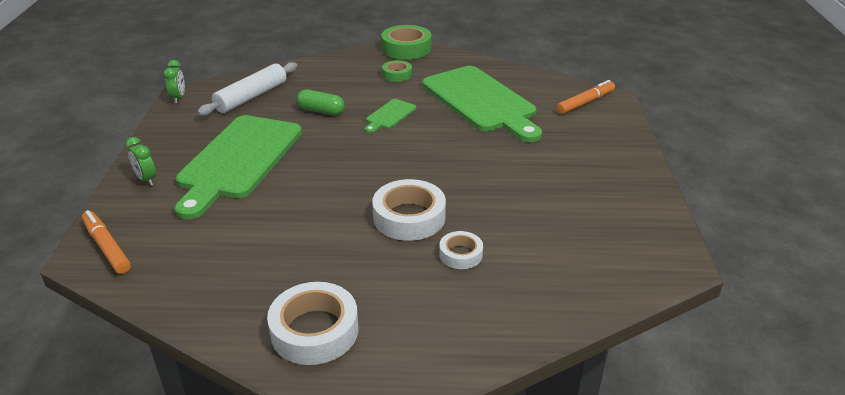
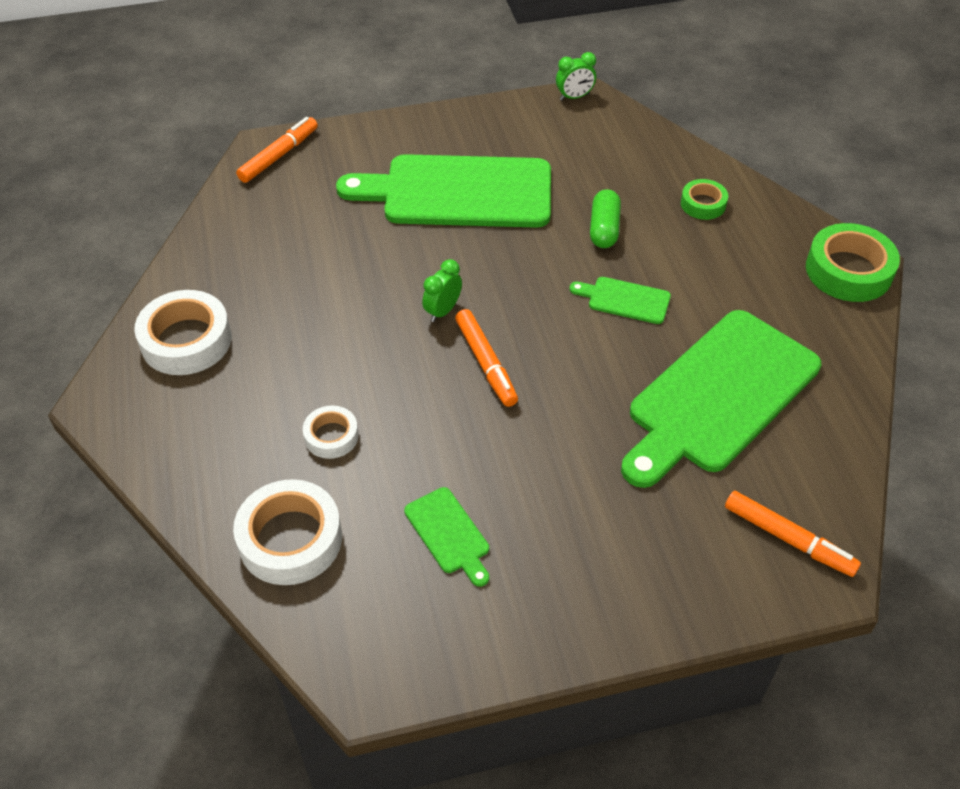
camera: 75 degrees right, 15 degrees up
(146, 179) = (396, 138): green clock -> green clock (443, 311)
(251, 97) = (608, 155): white rolling pin -> none
(397, 75) = (751, 280): green tape -> green tape (703, 204)
(409, 217) = (391, 373): white tape -> white tape (290, 539)
(419, 175) = (486, 363): none -> orange marker
(562, 212) = (449, 534): none -> green cutting board

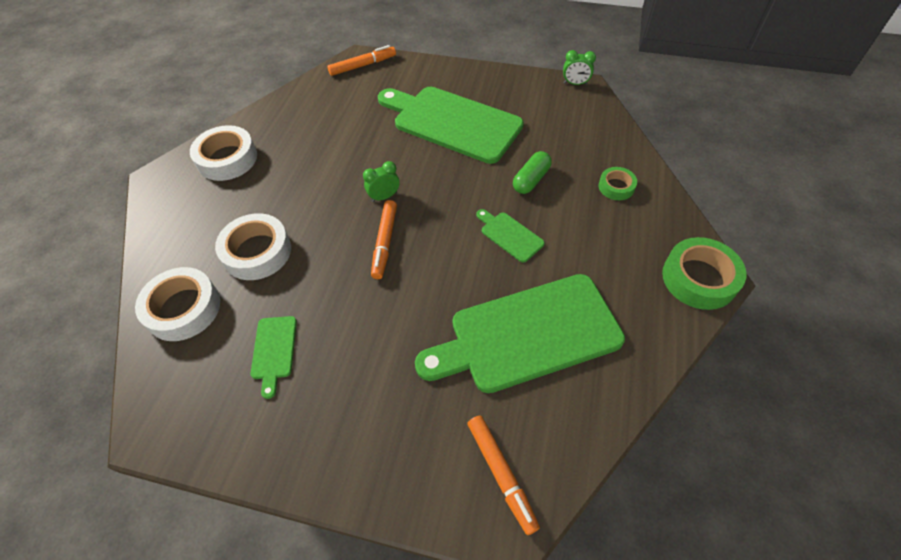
camera: 30 degrees right, 5 degrees up
(331, 436) = (257, 252): white tape -> white tape, size x1.78

